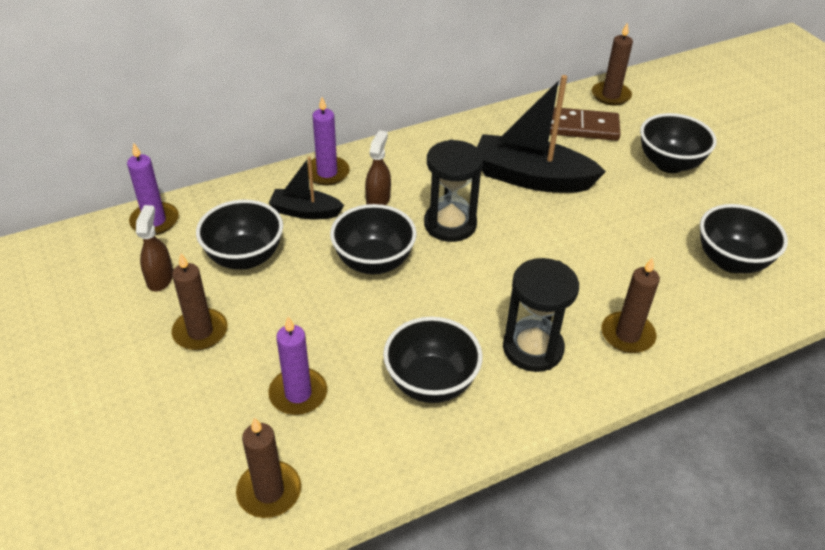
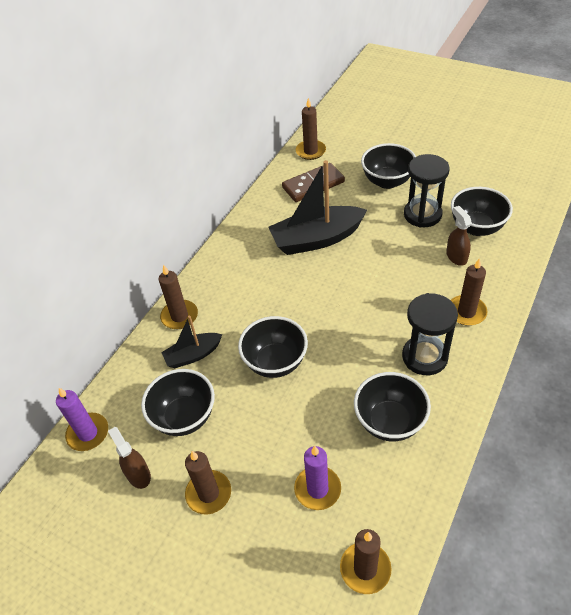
camera: 30 degrees left, 5 degrees up
(327, 173) = (179, 316): purple candle -> brown candle
(378, 199) = (234, 315): brown spray bottle -> brown spray bottle (456, 257)
(450, 224) = (298, 304): black hourglass -> black hourglass (422, 214)

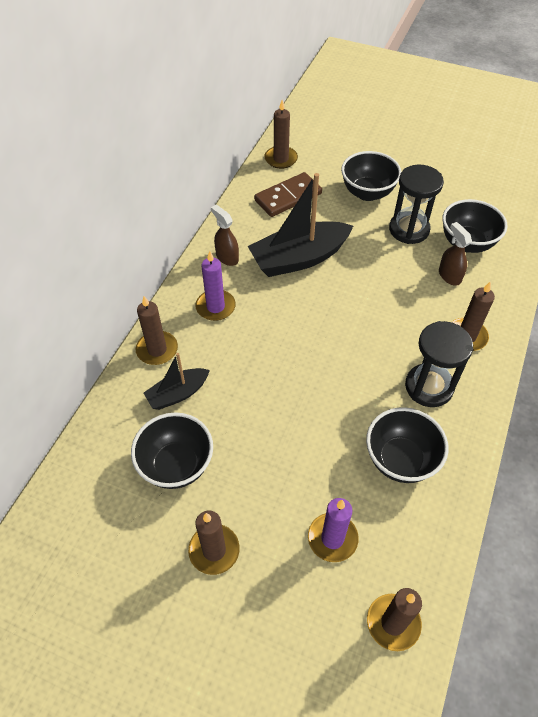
camera: 10 degrees left, 5 degrees up
(88, 433) = (68, 489): purple candle -> purple candle (215, 307)
(138, 474) = (132, 533): brown spray bottle -> brown spray bottle (227, 257)
(275, 362) = (270, 399): black bowl -> none

